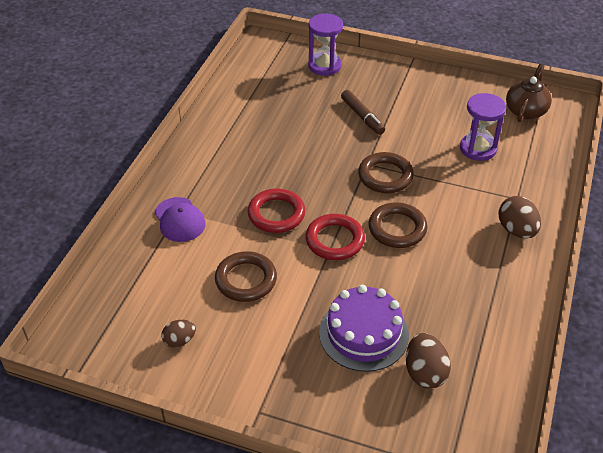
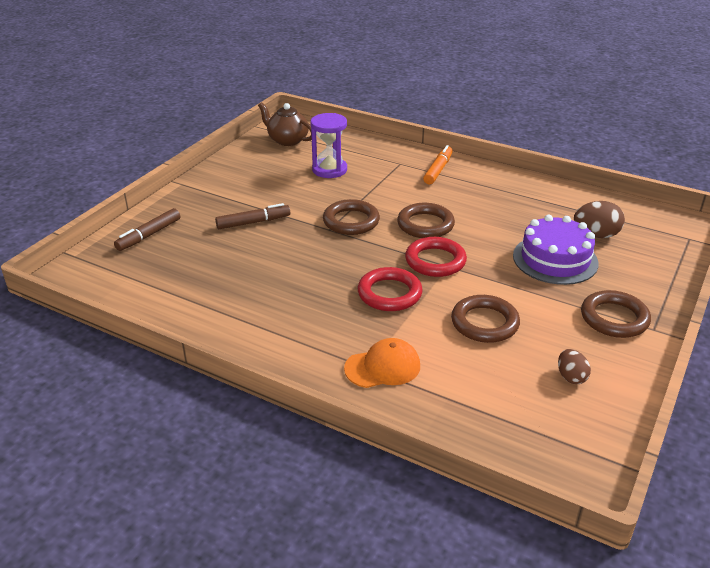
camera: 80 degrees left, 10 degrees down
(179, 220) = (383, 367): purple cap -> orange cap
(270, 379) = (614, 318): none -> brown ring
(324, 66) = (149, 235): purple hourglass -> brown marker
(516, 230) = (438, 170): brown egg -> orange marker

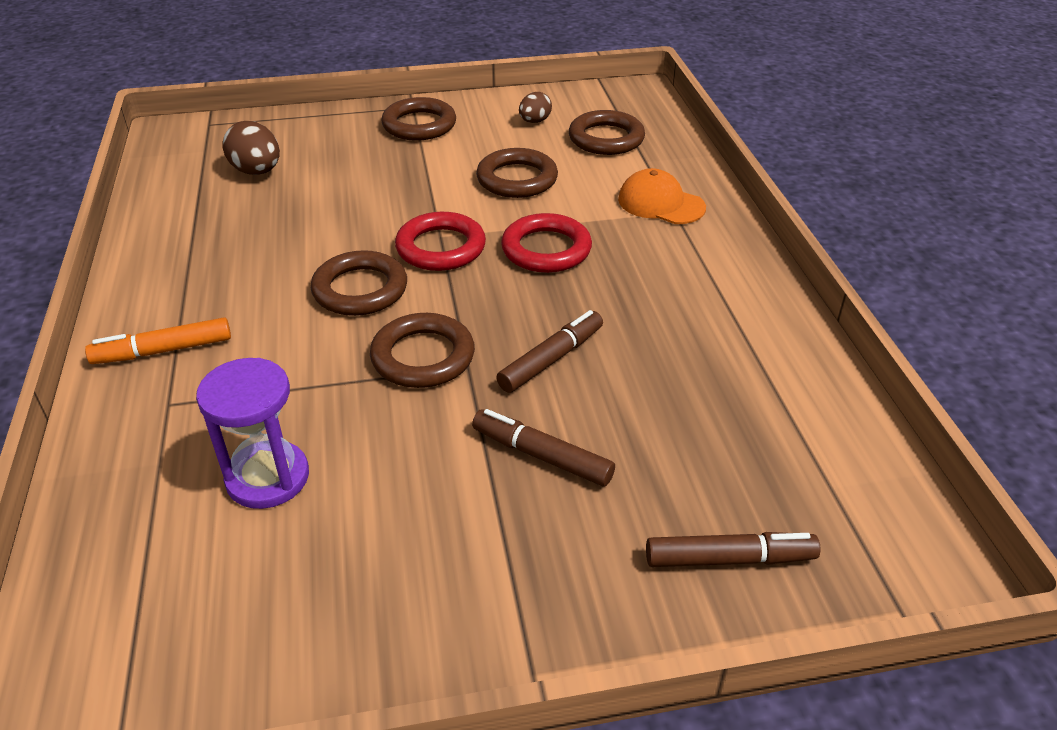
camera: 130 degrees left, 5 degrees up
(287, 140) = (168, 638): brown teapot -> none
(301, 251) = (551, 359): none -> brown marker
(504, 398) = (606, 138): none -> brown ring
(555, 259) = (343, 179): purple cake -> none

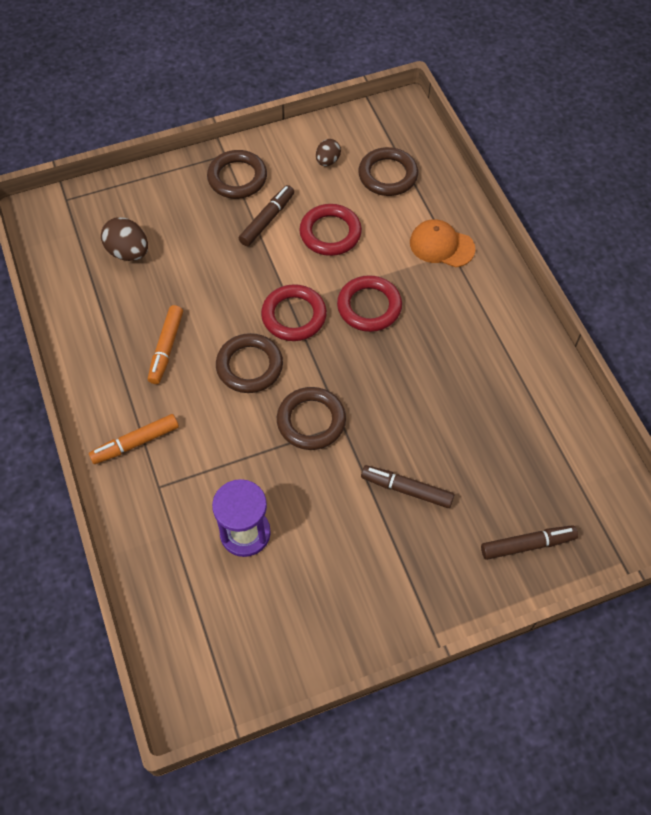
camera: 10 degrees left, 20 degrees up
(257, 260) = (166, 348): none -> orange marker
(517, 179) = (330, 233): brown ring -> red ring
(551, 359) = (395, 410): brown marker -> brown marker (267, 220)

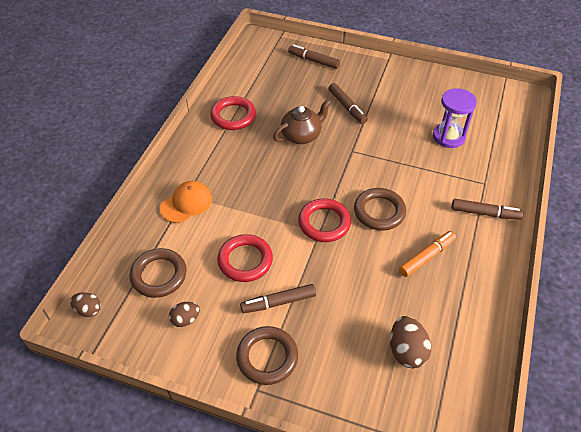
camera: 140 degrees left, 10 degrees down
(135, 443) = (485, 213): orange marker -> brown marker
(311, 421) = (368, 162): brown ring -> none
(369, 306) = (272, 198): red ring -> red ring (233, 116)
(408, 120) = (88, 310): none -> brown egg
(417, 404) = (301, 135): none -> brown teapot
(441, 245) = (186, 203): orange cap -> orange cap turned 105 degrees counterclockwise

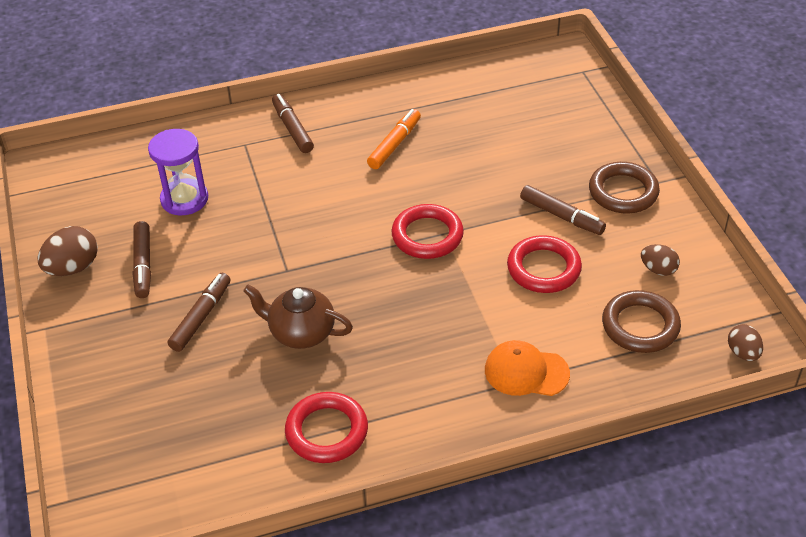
camera: 125 degrees left, 5 degrees down
(314, 61) = (112, 414): brown marker -> brown marker (143, 265)
(379, 212) = (367, 202): brown ring -> none
(406, 351) = (514, 115): brown egg -> brown egg (73, 268)
(426, 257) = (394, 144): orange marker -> orange marker turned 105 degrees clockwise

